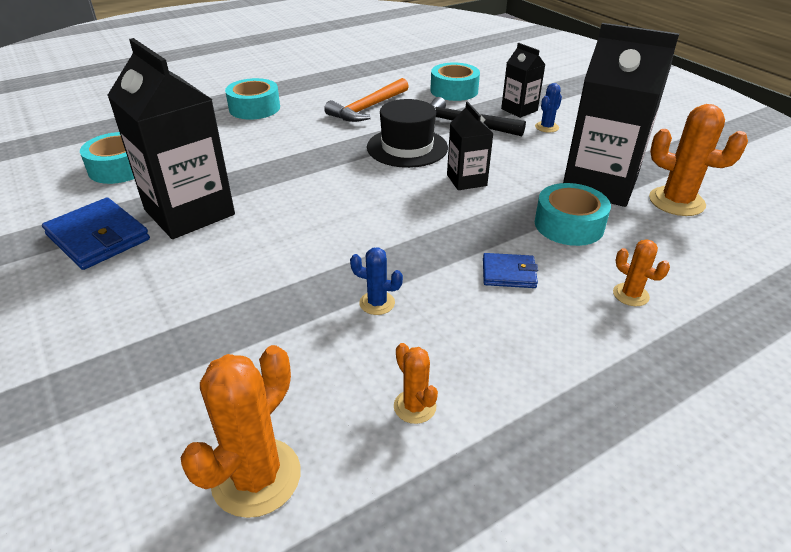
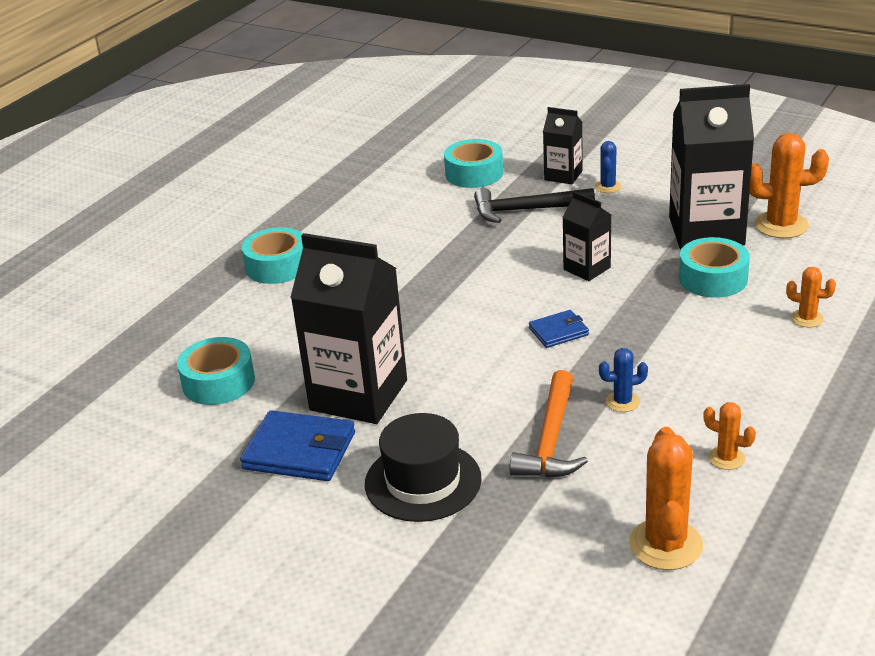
camera: 25 degrees left, 5 degrees down
(367, 108) = (404, 225): orange hammer -> orange hammer (550, 440)
(407, 147) = (495, 255): black hat -> black hat (423, 481)
(508, 273) = (702, 338): blue wallet -> blue wallet (558, 331)

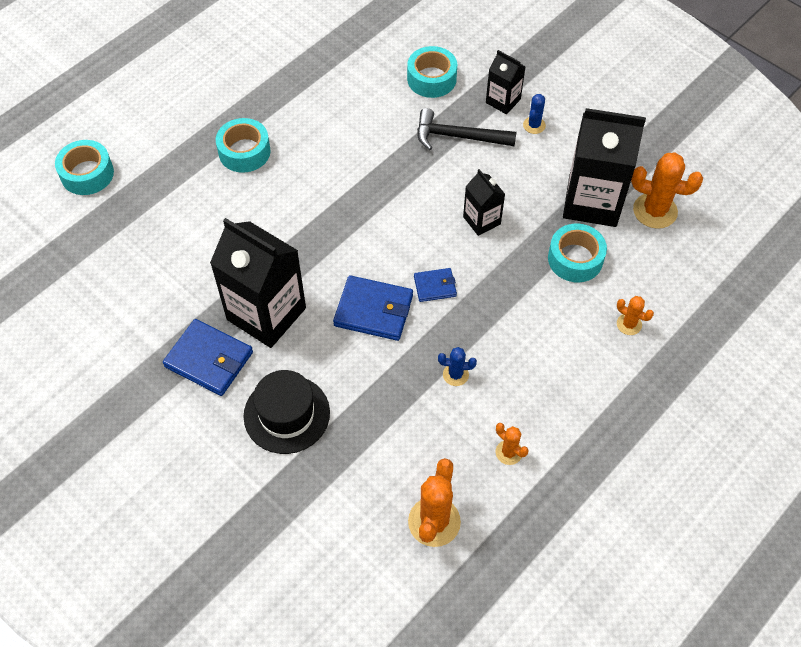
camera: 10 degrees right, 25 degrees up
(218, 382) = (169, 271): turquoise tape -> turquoise tape (87, 174)
(493, 366) = (373, 310): none -> blue wallet
(550, 440) = (390, 398): orange hammer -> none

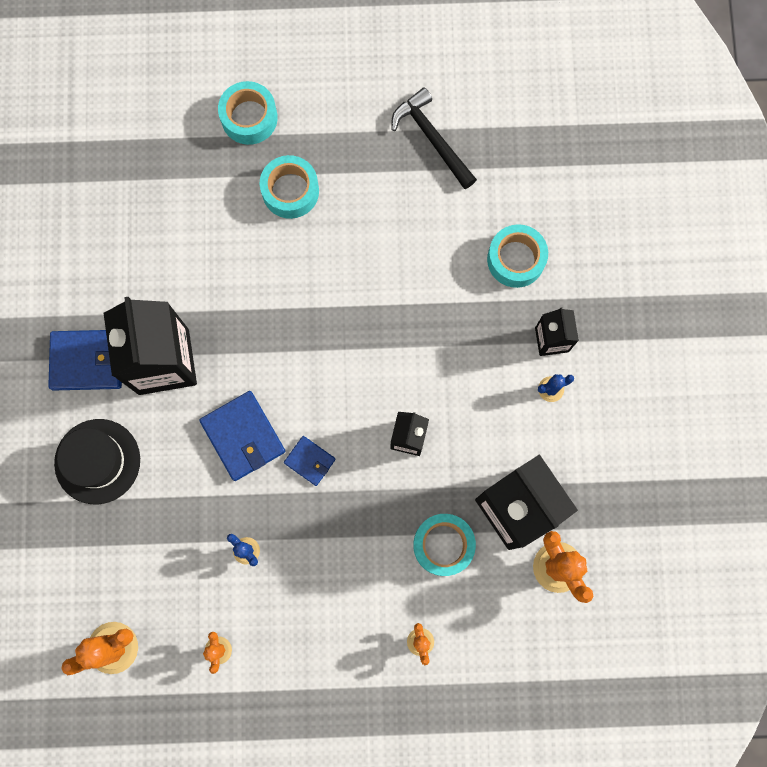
camera: 45 degrees right, 20 degrees up
(87, 174) = (153, 99): turquoise tape -> turquoise tape (249, 118)
(209, 359) = (87, 361): blue wallet -> blue wallet turned 75 degrees counterclockwise
(458, 136) = (475, 339): black hammer -> black hammer (432, 138)

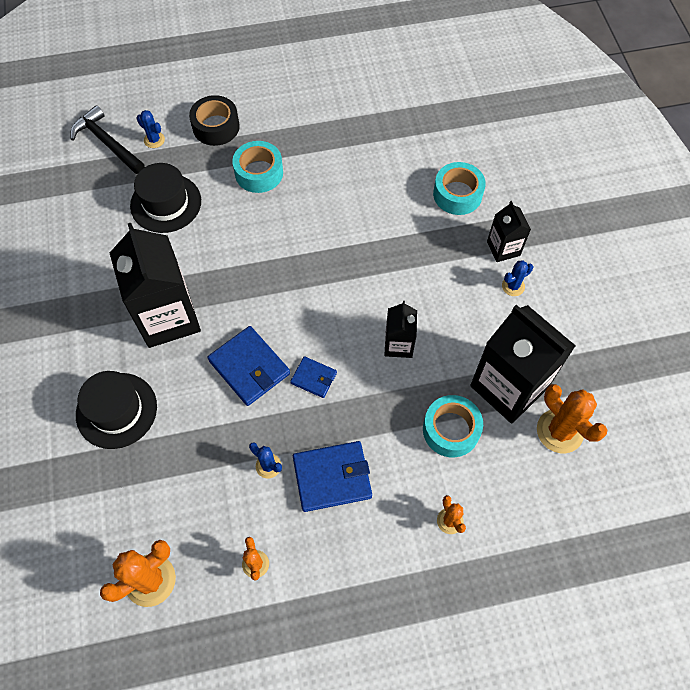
camera: 10 degrees left, 15 degrees down
(87, 361) = (98, 327): blue wallet -> blue wallet (332, 477)
(174, 124) = (154, 140): none -> blue cactus
(178, 214) = (166, 203): none -> black hat
(249, 118) = (216, 127): turquoise tape -> black tape
(432, 138) = (368, 120): black hammer -> black hammer (107, 142)

